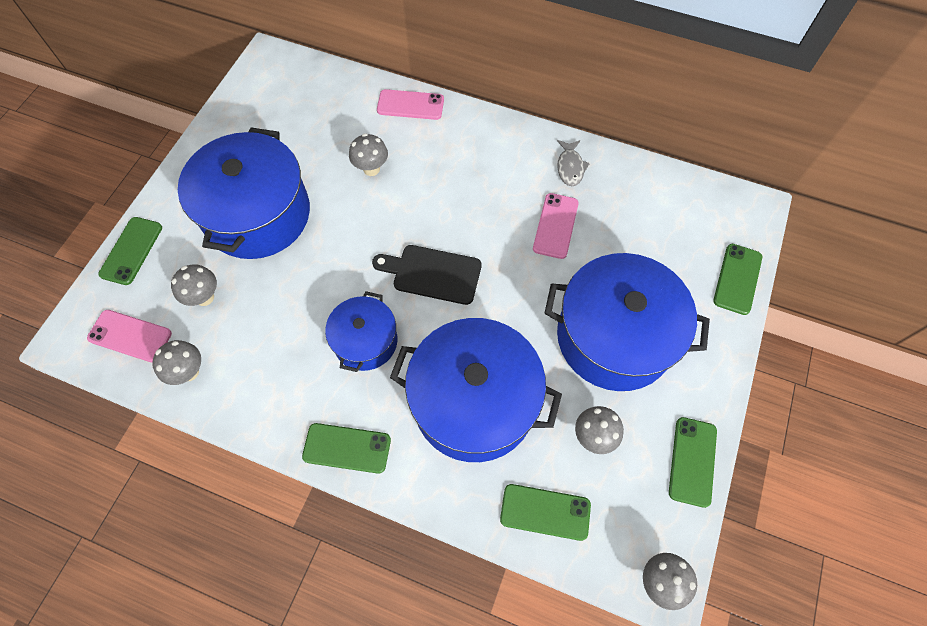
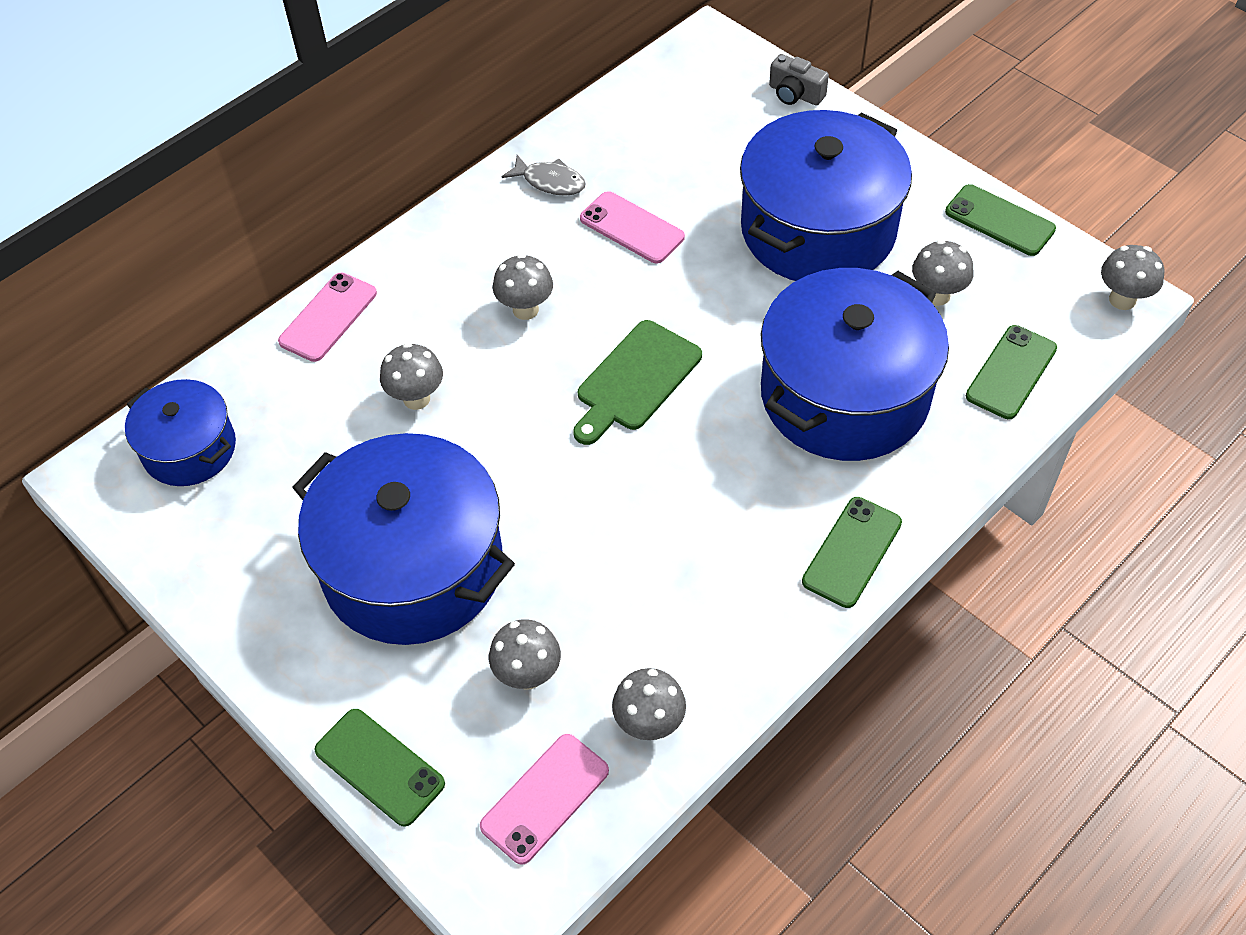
camera: 65 degrees left, 10 degrees down
(365, 341) = (703, 487): blue pot -> blue pot (189, 449)
(432, 274) = (635, 380): black cutting board -> green cutting board
(461, 195) = (525, 309): none -> grey mushroom
(737, 279) = (795, 94): green phone -> grey camera

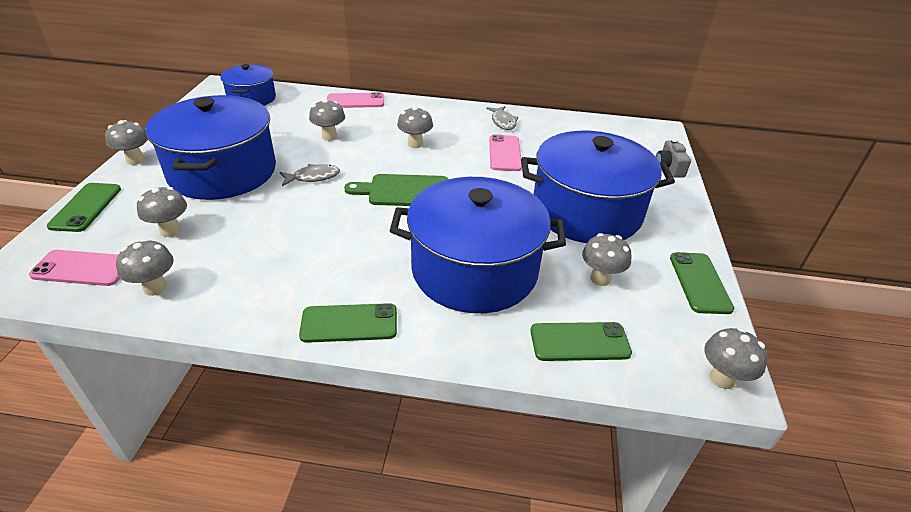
camera: 50 degrees right, 15 degrees down
(278, 671) = (135, 160): none -> grey mushroom
(519, 464) = (313, 177): none -> grey fish

